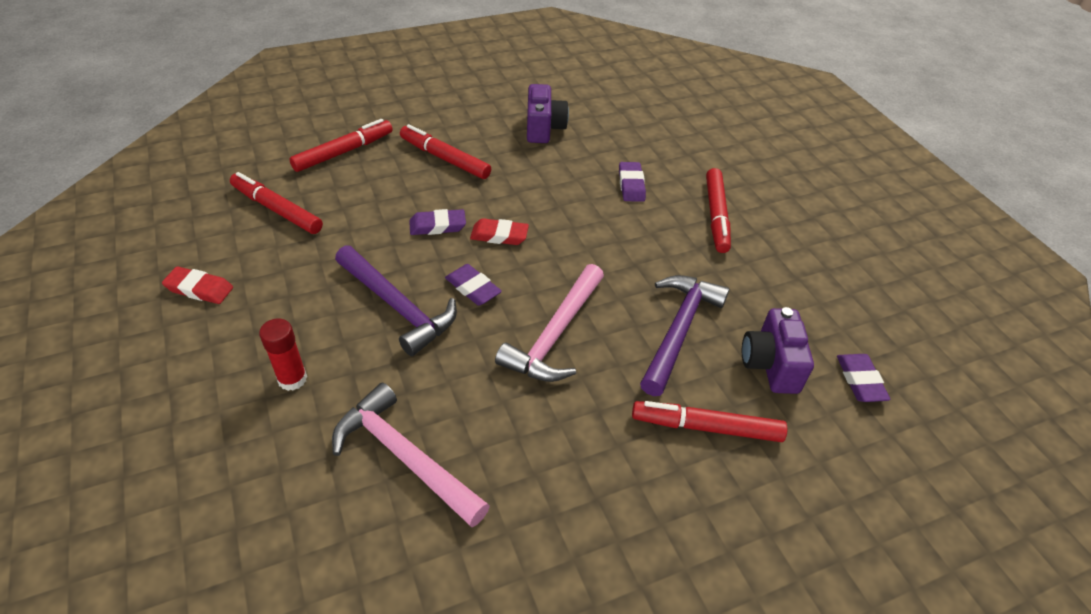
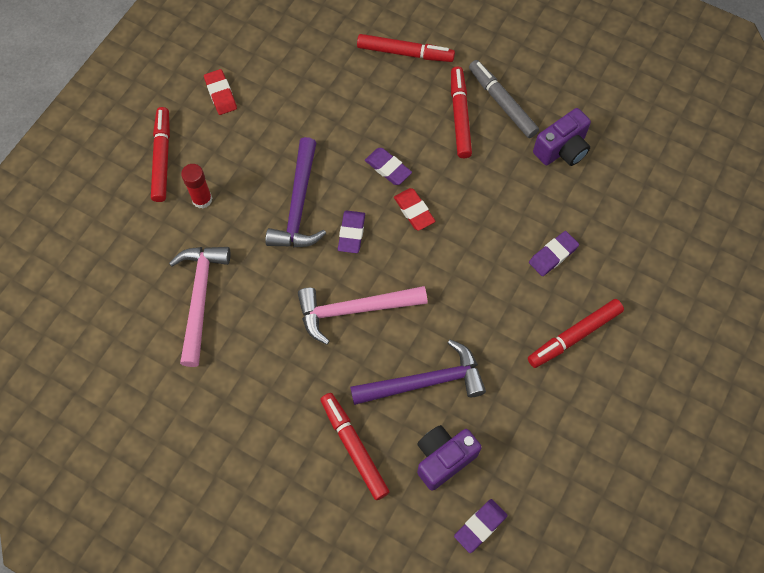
camera: 55 degrees right, 20 degrees up
(277, 210) = (316, 69): red marker -> red marker (162, 158)
(464, 132) = (502, 103): none -> grey marker

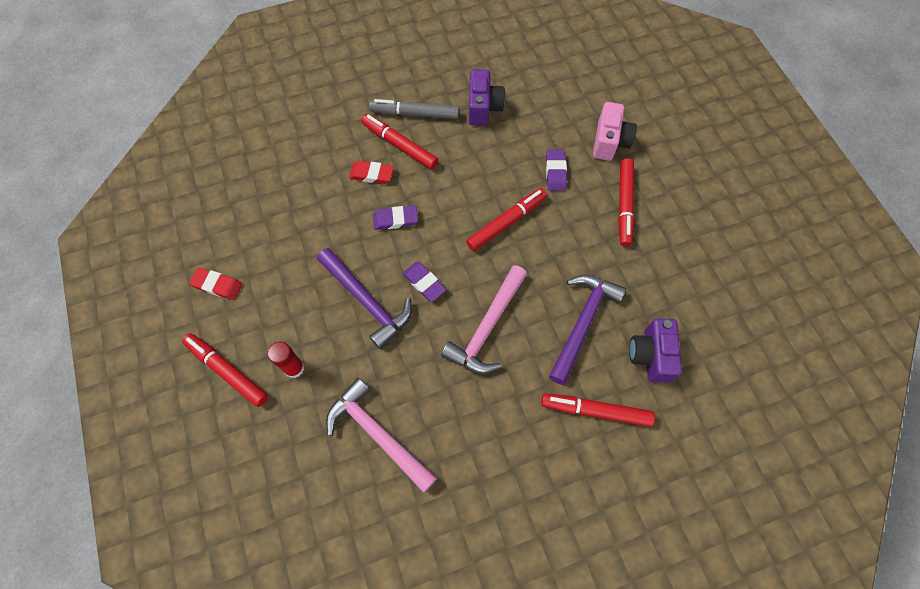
camera: 50 degrees left, 0 degrees up
(405, 53) = (315, 140): red marker -> red marker (506, 222)
(414, 211) = (445, 229): red eraser -> red eraser (372, 174)
(480, 526) = (718, 370): purple eraser -> none
(630, 277) = (609, 142): none -> pink camera

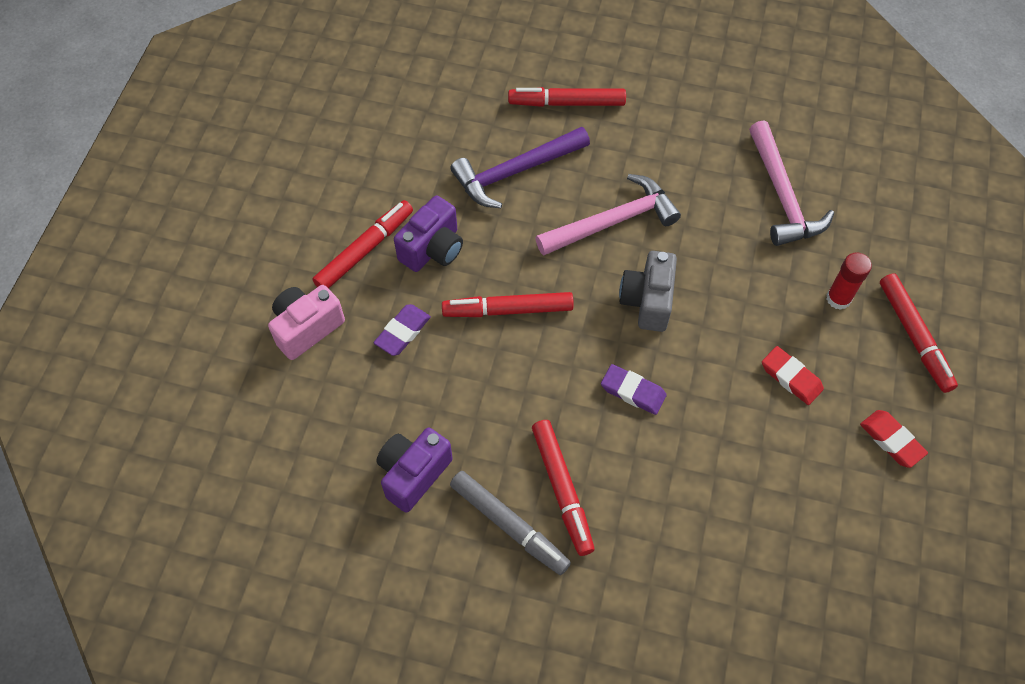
camera: 145 degrees left, 5 degrees down
(367, 301) = (723, 319): purple hammer -> none
(372, 174) = (625, 470): red eraser -> red eraser (791, 377)
(424, 283) = (647, 301): purple eraser -> grey camera
(596, 411) = (567, 103): red marker -> red marker turned 135 degrees clockwise
(650, 355) = (478, 113): purple camera -> purple camera (433, 249)

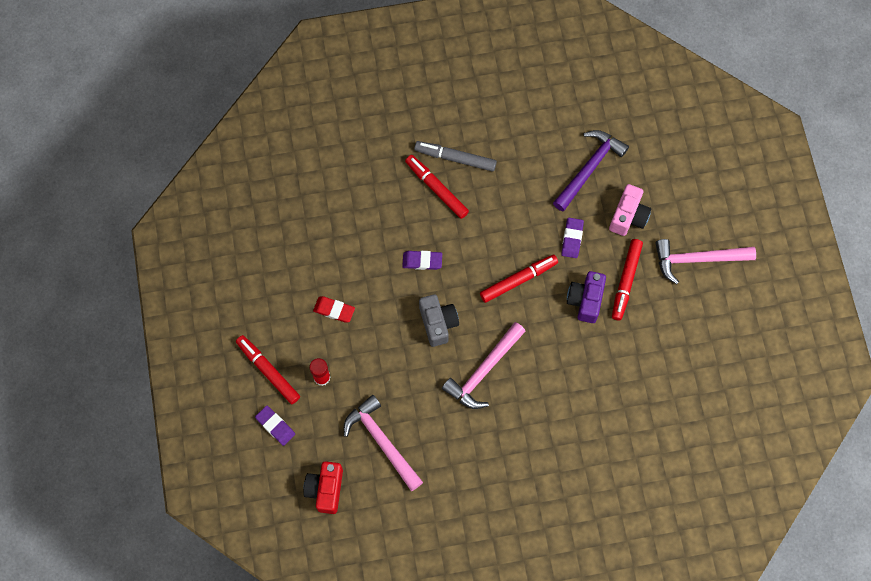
camera: 155 degrees right, 10 degrees up
(255, 238) = (697, 259): none -> pink hammer
(413, 474) = (519, 162): purple camera -> none
(515, 172) = (564, 380): purple hammer -> purple hammer (589, 168)
(567, 103) = (557, 454): red marker -> none
(875, 173) = (325, 489): none -> red camera
(891, 440) = (265, 296): red eraser -> none
(922, 266) = (275, 426): none -> purple eraser

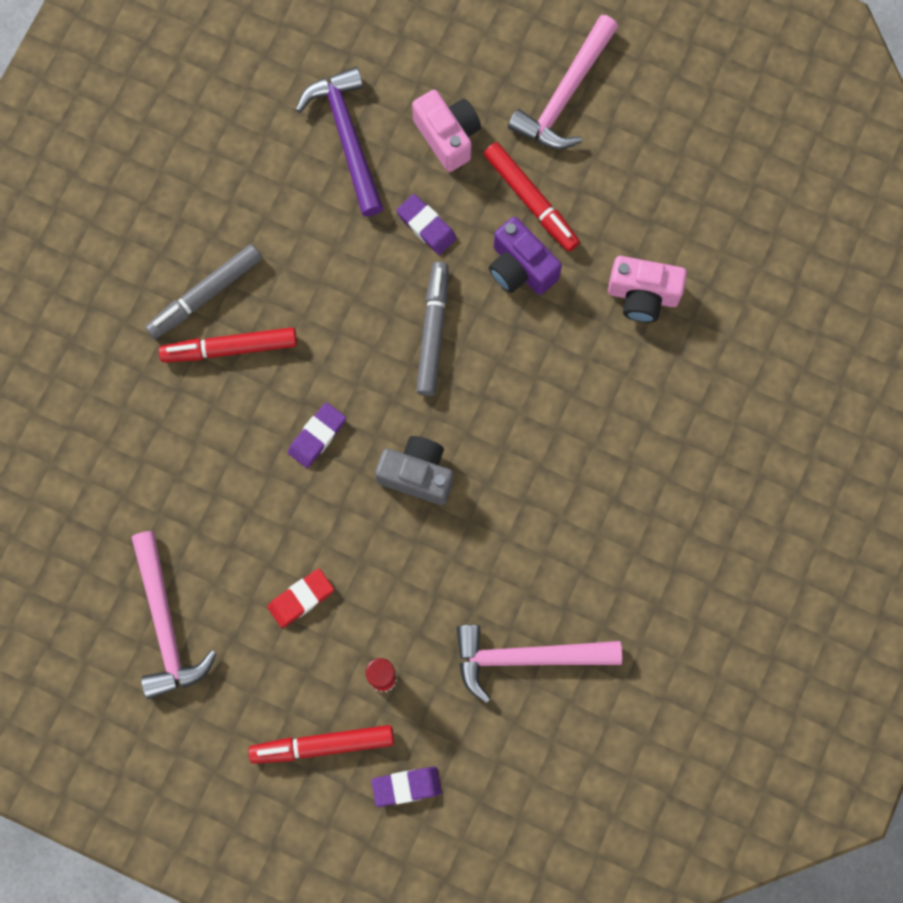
camera: 55 degrees left, 5 degrees up
(325, 489) = (540, 776): red camera -> none
(483, 371) = (523, 461): pink hammer -> pink hammer (165, 625)
(518, 280) = (432, 332): red marker -> grey marker
(617, 372) = (642, 295): none -> pink camera

